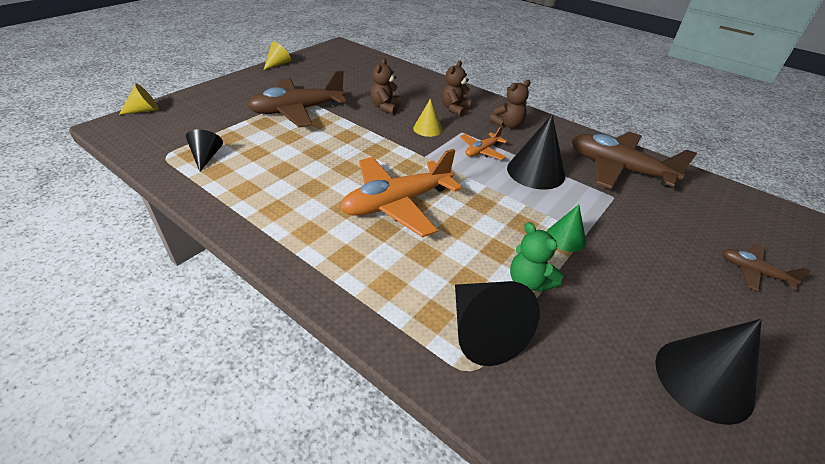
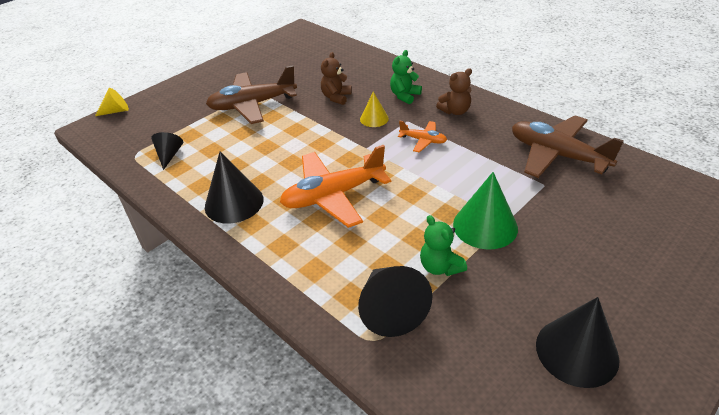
camera: 10 degrees right, 0 degrees up
(278, 64) = (238, 55): yellow cone -> none
(455, 109) = (404, 96): brown teddy bear -> green teddy bear
(482, 151) = (423, 140): orange plane -> orange plane turned 120 degrees counterclockwise
(535, 172) = (472, 161): black cone -> black cone (234, 203)
(566, 237) = (485, 226): green cone -> green cone, size x1.74
(753, 272) = (662, 257): brown plane -> none

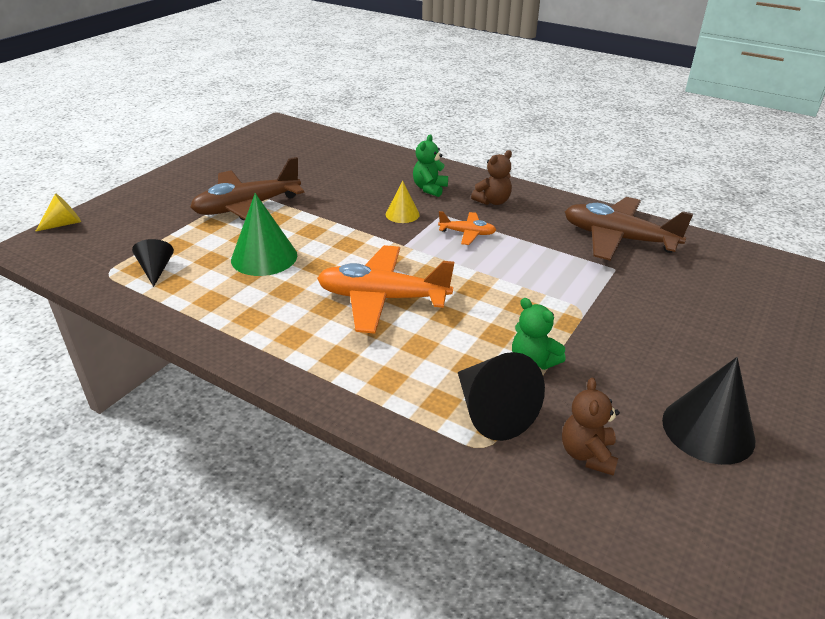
camera: 15 degrees left, 5 degrees down
(234, 203) = (260, 316): black cone -> none
(333, 196) = (382, 298): orange plane -> orange plane turned 45 degrees clockwise
(336, 97) = (349, 194): brown teddy bear -> brown teddy bear (587, 454)
(485, 226) = (567, 315): green cone -> green cone (264, 257)

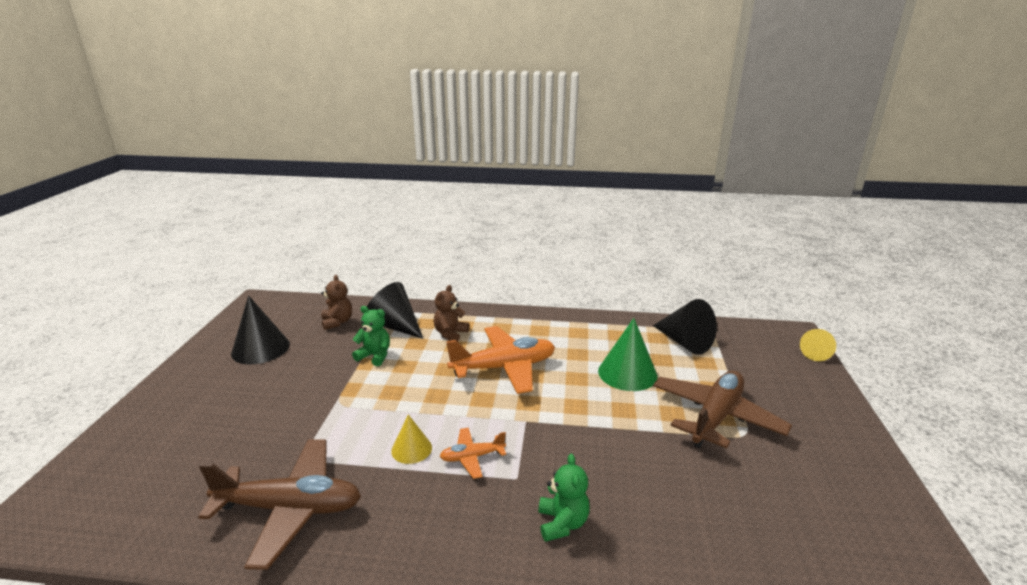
camera: 155 degrees right, 10 degrees down
(156, 270) = (684, 342): black cone -> black cone, size x1.74
(402, 214) = (559, 462): yellow cone -> yellow cone (411, 449)
(492, 201) = (466, 527): brown teddy bear -> brown teddy bear (450, 334)

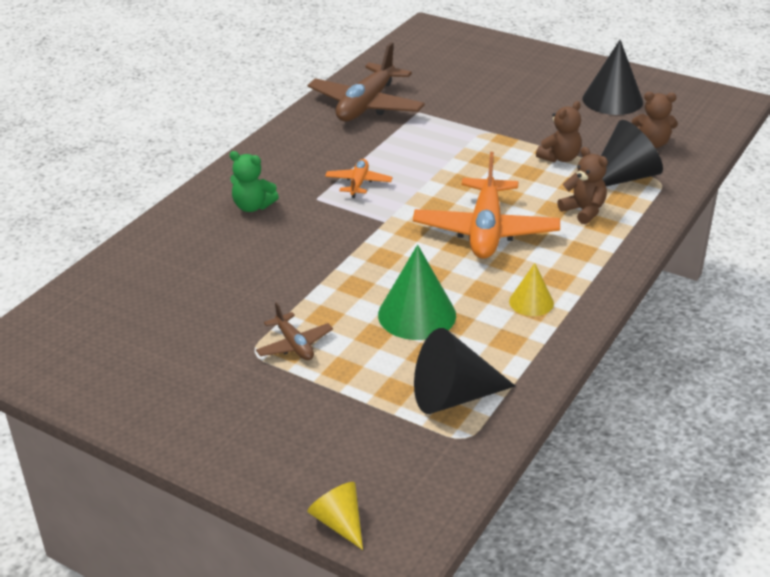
camera: 115 degrees right, 10 degrees up
(375, 356) = (560, 158): green teddy bear -> brown teddy bear
(411, 449) = (392, 158): yellow cone -> yellow cone (531, 302)
(715, 417) = (294, 345): brown plane -> brown plane, size x0.49

